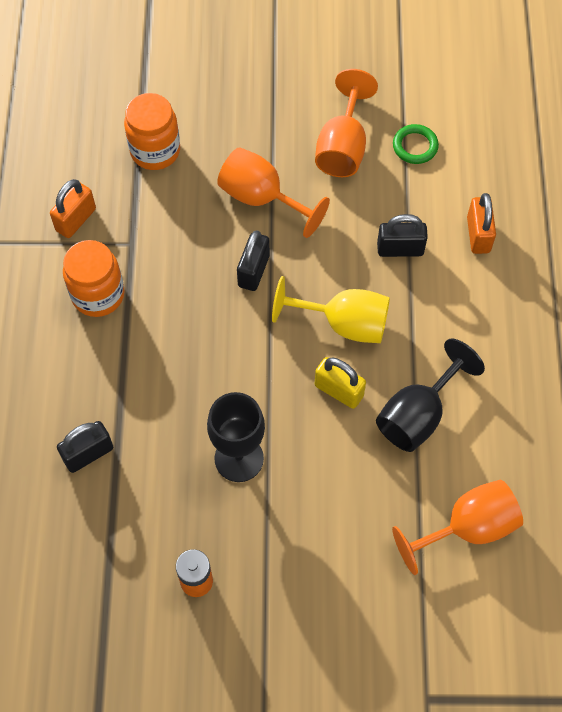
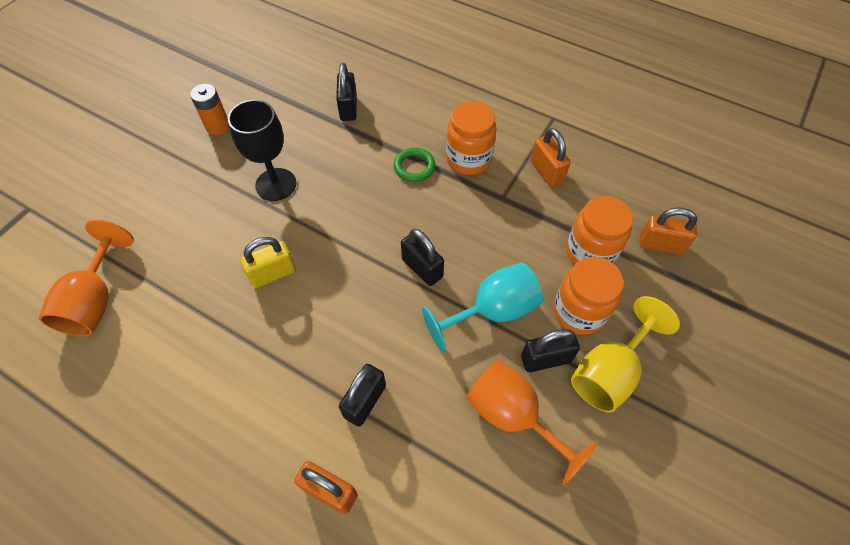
camera: 120 degrees right, 5 degrees down
(114, 103) = (660, 245): none -> orange padlock
(222, 138) = (579, 312): none -> orange jar
(262, 198) = (492, 311): orange goblet -> turquoise goblet
(281, 144) = (545, 359): none -> black padlock
(343, 323) = (326, 309): yellow goblet -> yellow goblet (609, 372)
(415, 146) = (475, 494): green ring -> green ring (414, 167)
(418, 414) = (206, 320): black goblet -> none

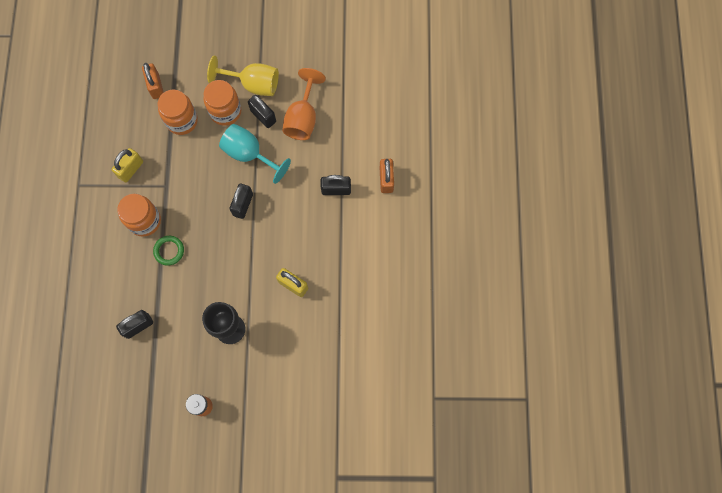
camera: 120 degrees left, 15 degrees up
(96, 300) = (367, 373): orange goblet -> none
(546, 172) = (131, 169): orange padlock -> yellow padlock

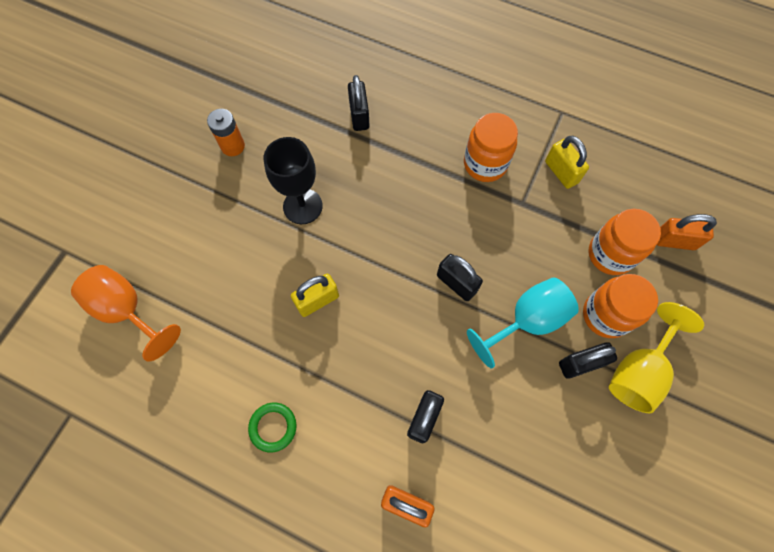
camera: 115 degrees right, 5 degrees down
(169, 251) = (434, 176): green ring -> green ring (273, 427)
(303, 118) = (557, 420): orange goblet -> orange goblet (127, 310)

